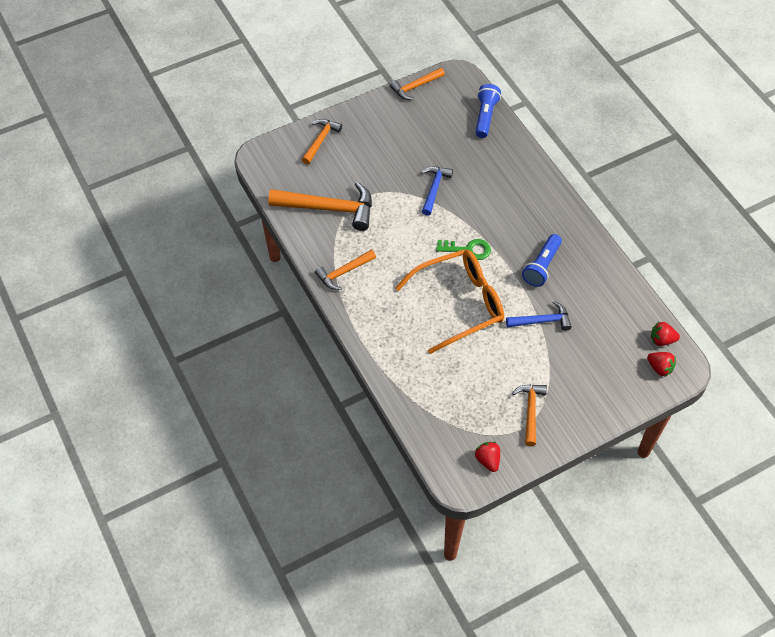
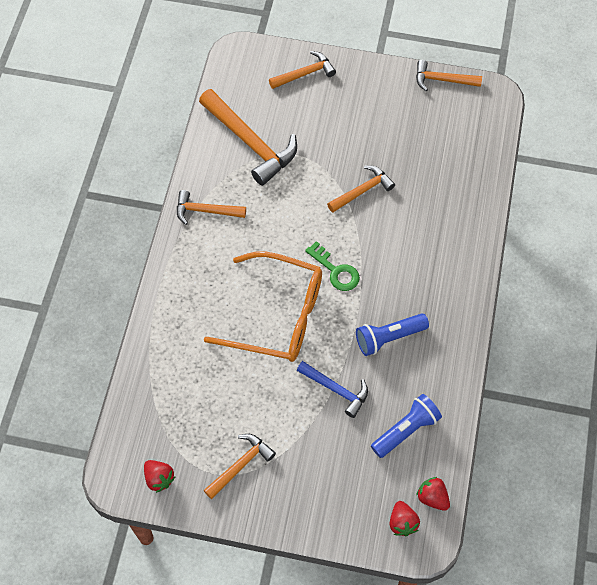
camera: 40 degrees right, 5 degrees up
(434, 188) = (362, 190): blue hammer -> orange hammer
(485, 116) = (481, 154): blue flashlight -> blue flashlight (406, 430)
(488, 460) = (159, 478): red strawberry -> red strawberry turned 120 degrees clockwise

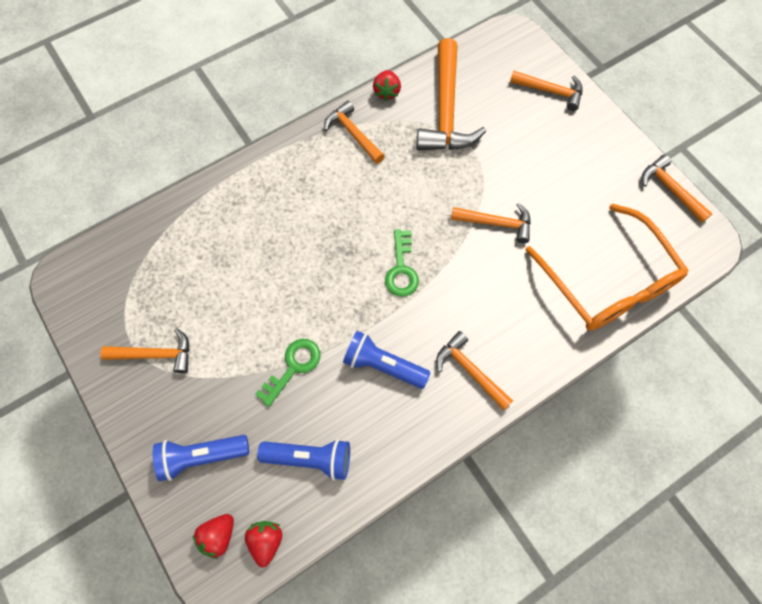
camera: 45 degrees right, 5 degrees up
(159, 478) = (90, 305): red strawberry -> red strawberry (386, 92)
(279, 316) = (316, 264): orange glasses -> orange glasses (609, 283)
(336, 390) = (293, 367): blue hammer -> green key
(341, 492) = (201, 456): none -> blue flashlight
(441, 294) = (470, 370): none -> orange hammer

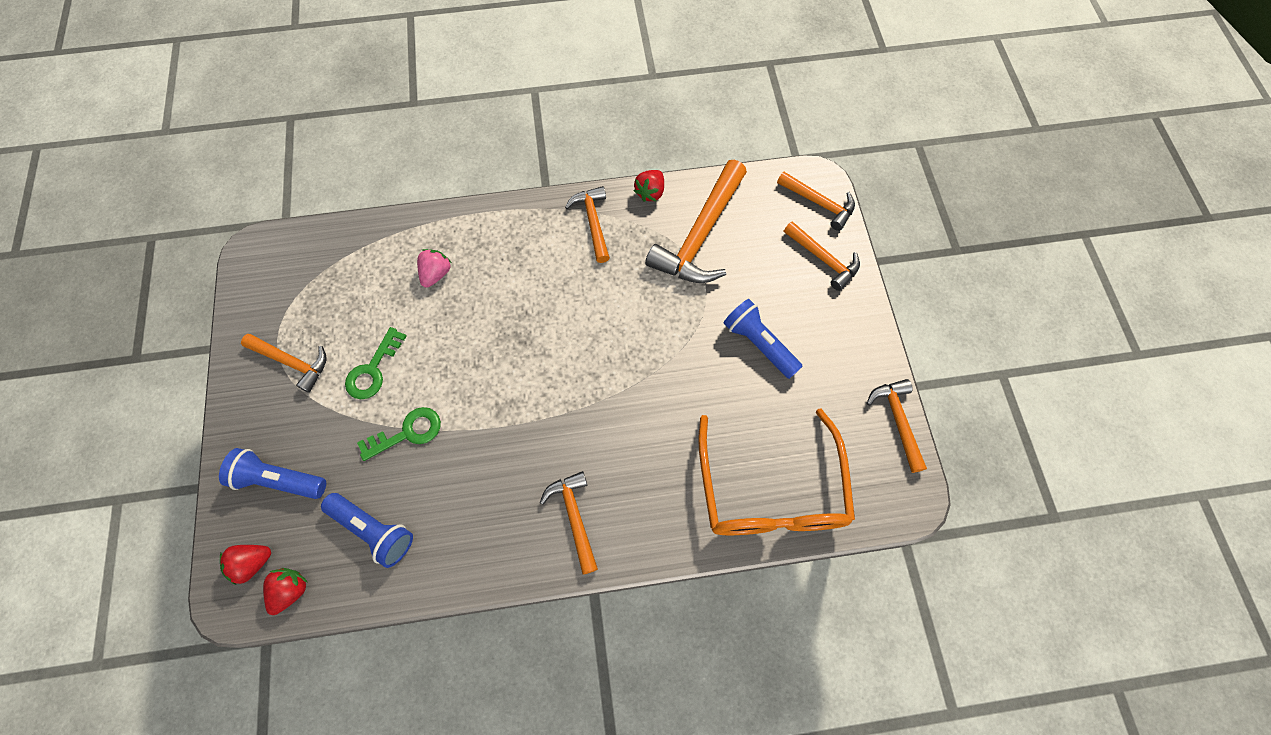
camera: 25 degrees right, 0 degrees up
(243, 228) = (436, 274): none -> pink strawberry
(383, 365) = (492, 471): blue flashlight -> blue flashlight (759, 344)
(401, 269) = (564, 381): green key -> green key (373, 369)
(496, 223) = (686, 376): orange hammer -> orange hammer (819, 203)

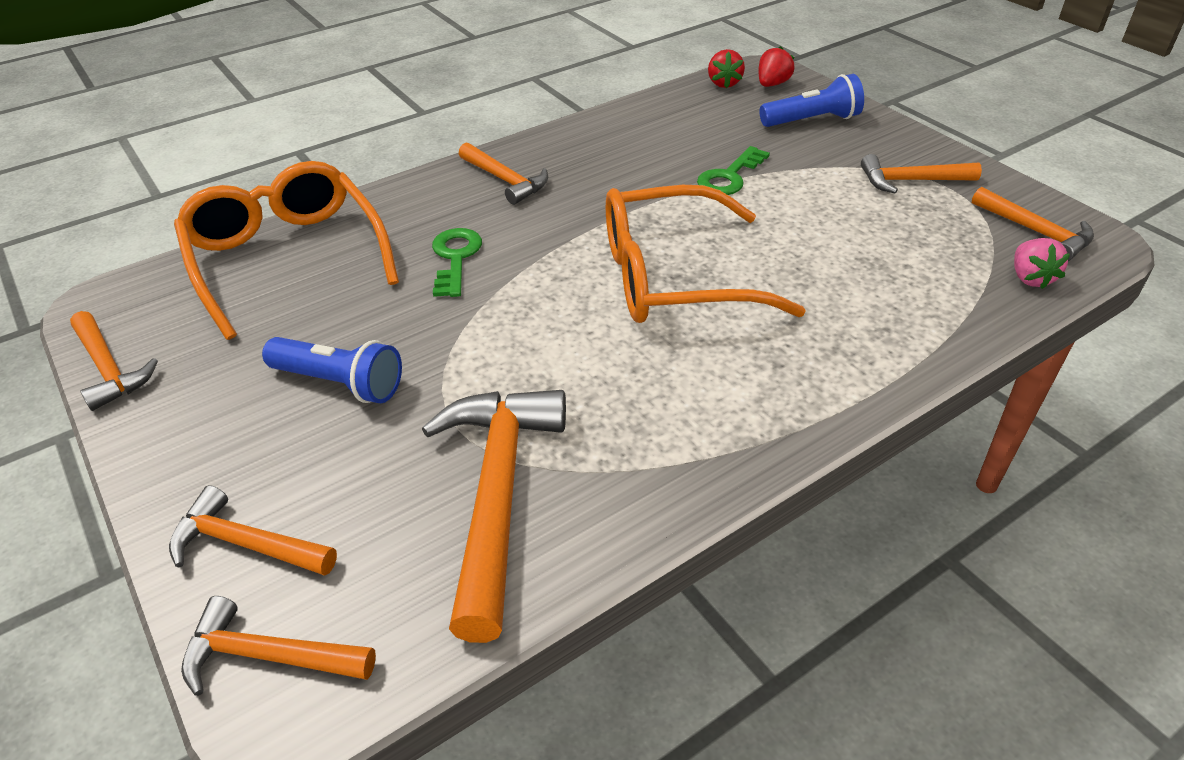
camera: 155 degrees right, 25 degrees down
(373, 369) = (821, 202): green key -> green key (455, 258)
(374, 530) = (692, 123): blue flashlight -> none
(436, 274) = (855, 299): pink strawberry -> pink strawberry (1030, 278)
(525, 342) = (672, 277): none -> orange glasses
(593, 222) = (696, 443): orange hammer -> orange hammer (1036, 232)
(650, 192) = (631, 532): red strawberry -> none

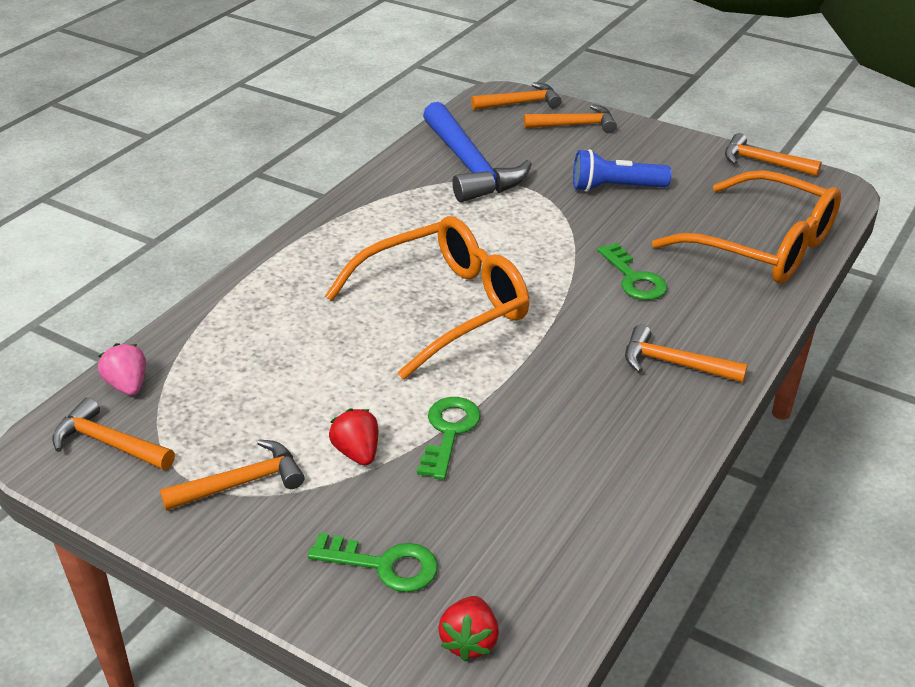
camera: 155 degrees right, 5 degrees down
(497, 494) = (470, 166): orange hammer -> blue hammer
(724, 83) = (543, 620): red strawberry -> red strawberry (357, 452)
(812, 120) = (384, 565): blue flashlight -> green key

